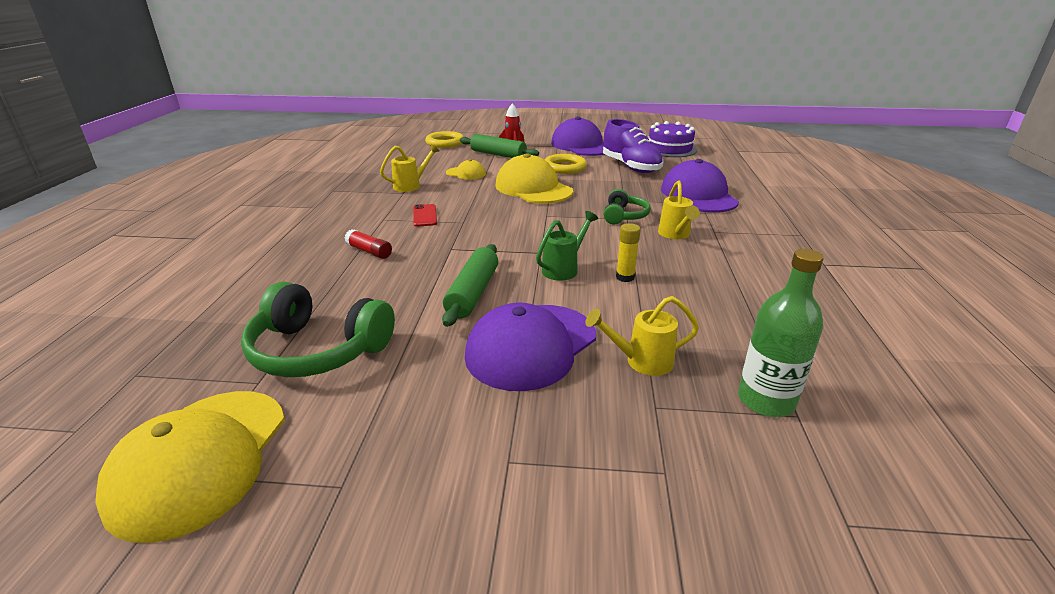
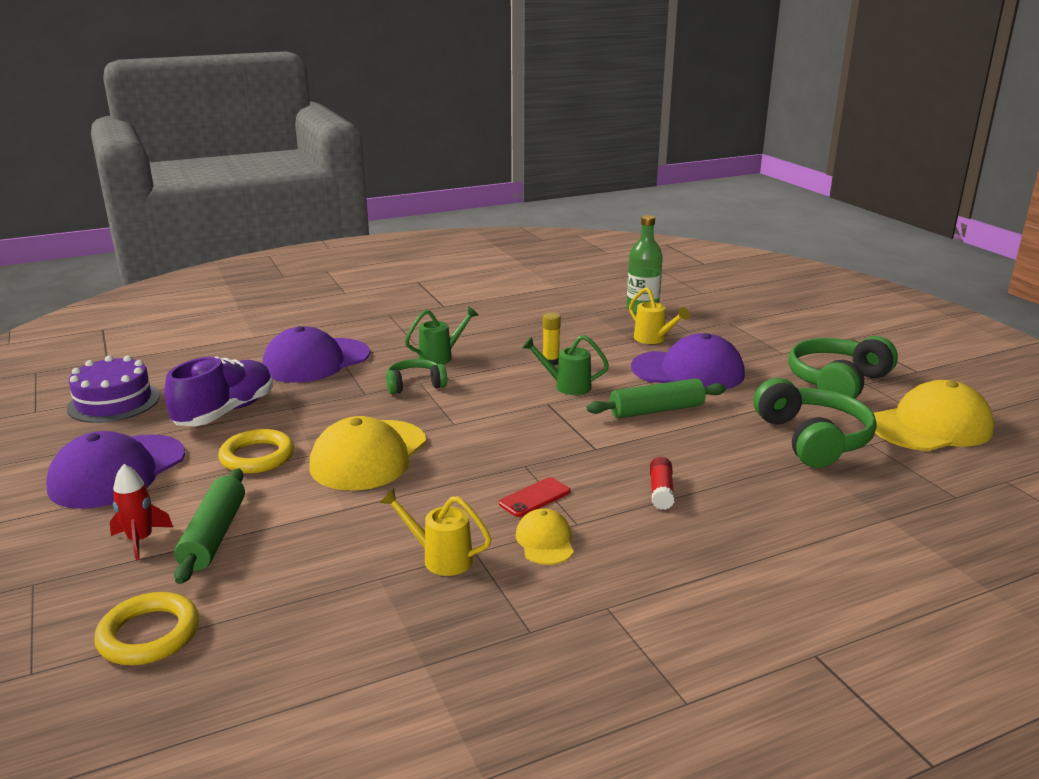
camera: 120 degrees left, 5 degrees down
(377, 455) = (837, 382): none -> green headphones
(466, 173) = (342, 530): yellow cap -> yellow cap (545, 541)
(675, 235) = (441, 357): yellow watering can -> green watering can

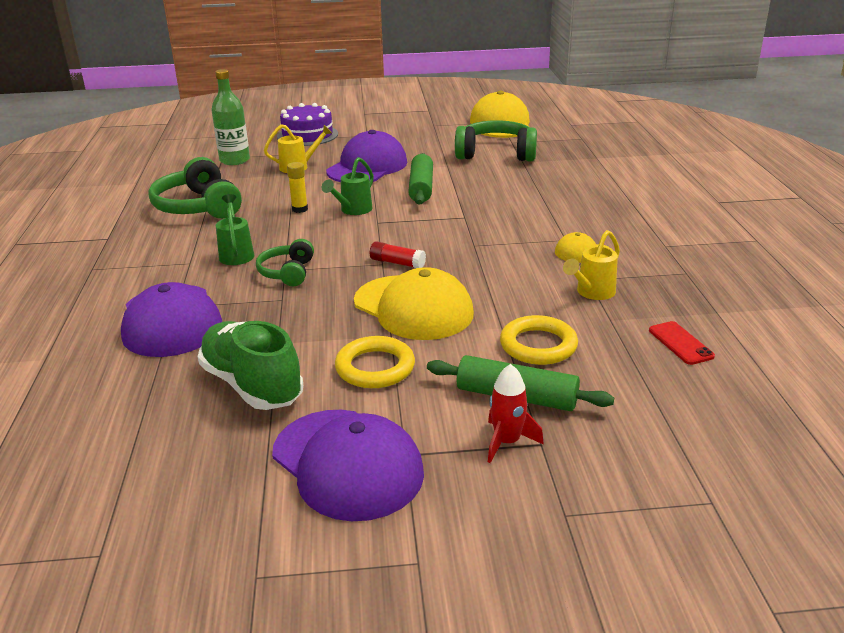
camera: 70 degrees left, 5 degrees up
(114, 402) = (140, 475): purple cake -> purple cake (307, 135)
(149, 634) = (665, 433): yellow ring -> yellow ring (538, 345)
(225, 412) = (252, 385): purple shoe -> green shoe
(534, 497) = (524, 248): red phone -> red phone (680, 343)
(661, 491) = (537, 207): red glue stick -> red glue stick (397, 263)
(837, 382) = (425, 131): green headphones -> green headphones (198, 207)

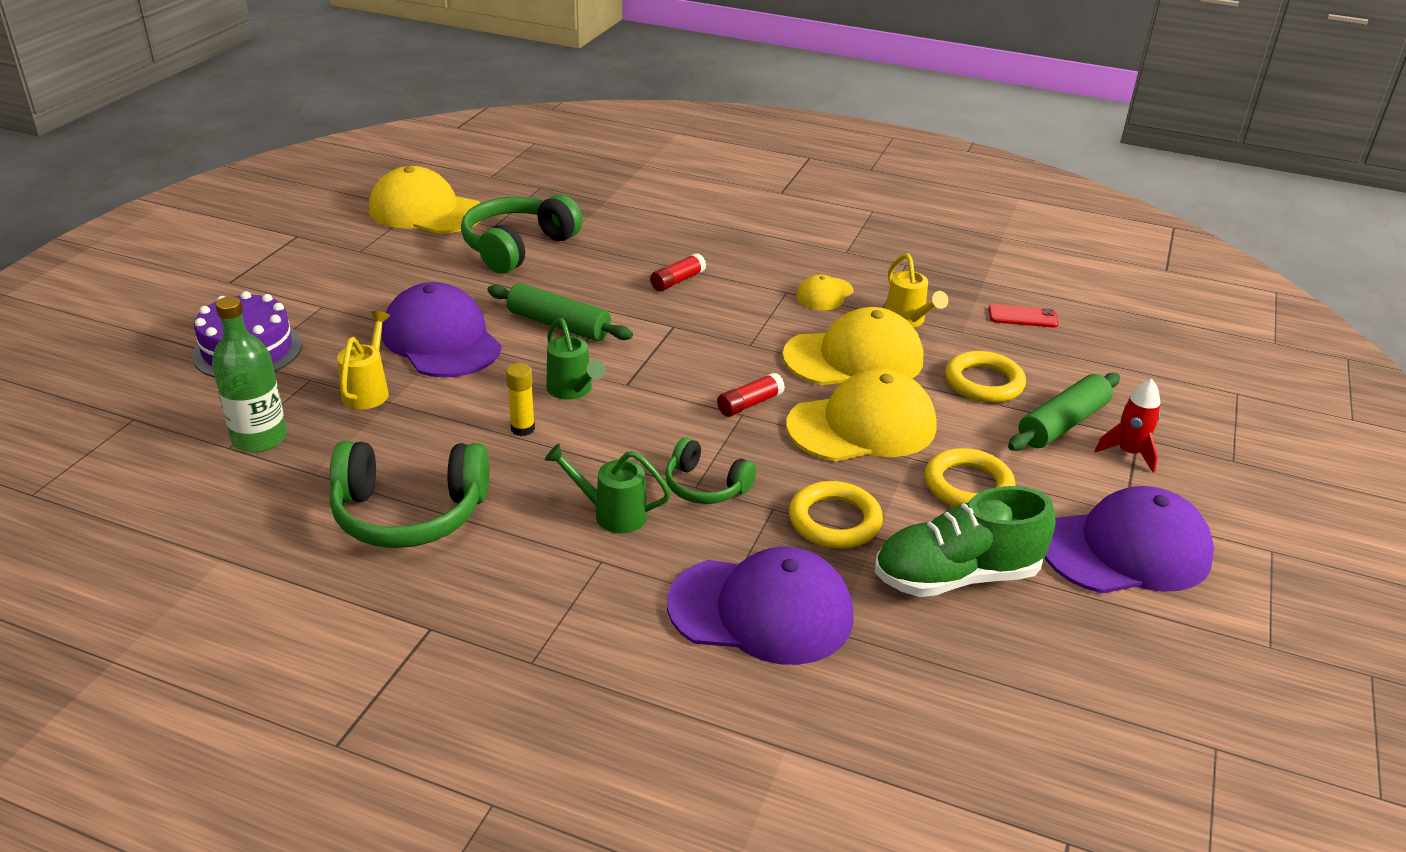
camera: 65 degrees left, 5 degrees up
(284, 323) = (834, 521): none -> yellow ring
(504, 284) = (854, 358): none -> yellow cap
(525, 203) = (677, 281): none -> red glue stick

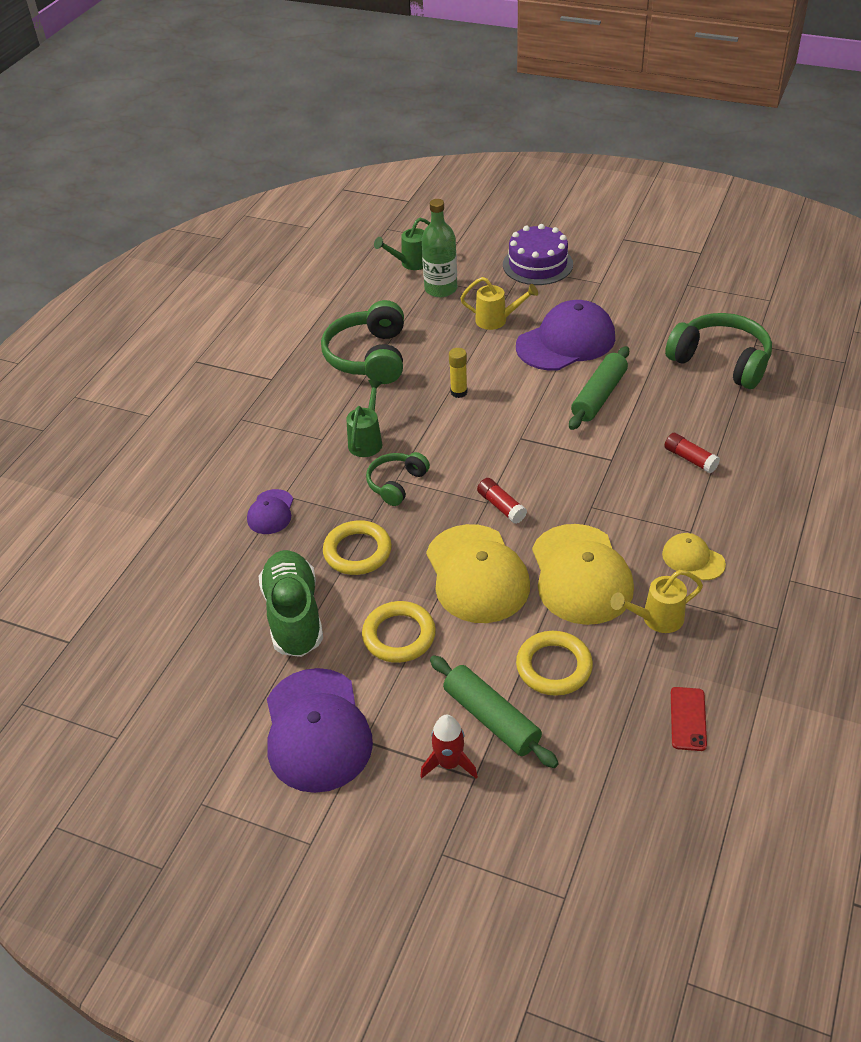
camera: 95 degrees right, 10 degrees up
(426, 211) = (767, 305): yellow cap -> none
(573, 391) = (507, 411): green watering can -> green watering can (410, 263)
(761, 610) = (271, 512): purple cap -> purple cap, size x0.50

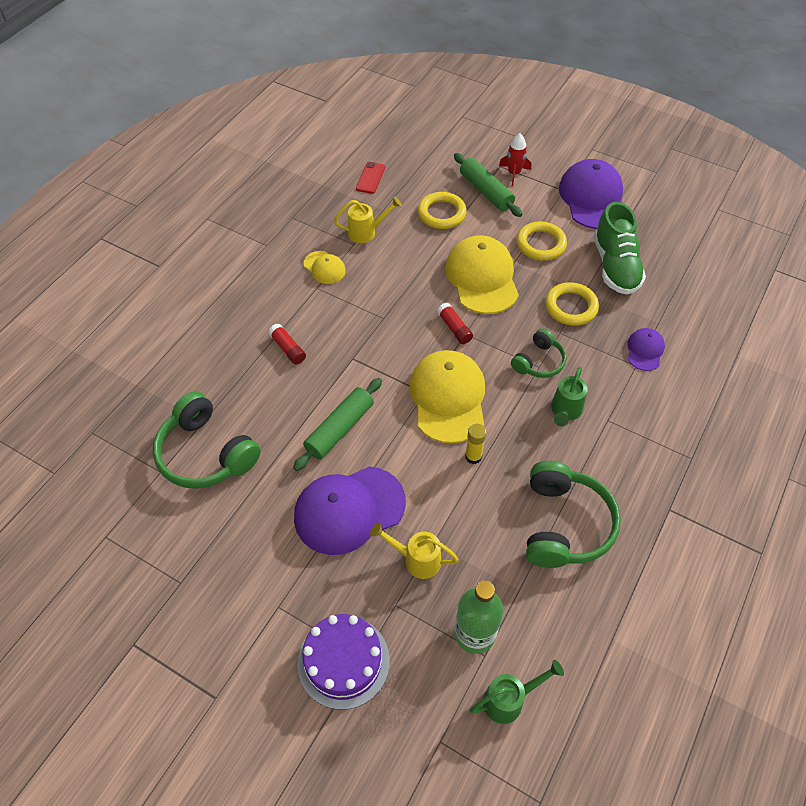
camera: 175 degrees left, 10 degrees up
(581, 574) = (407, 267): yellow cap -> yellow cap (448, 398)

